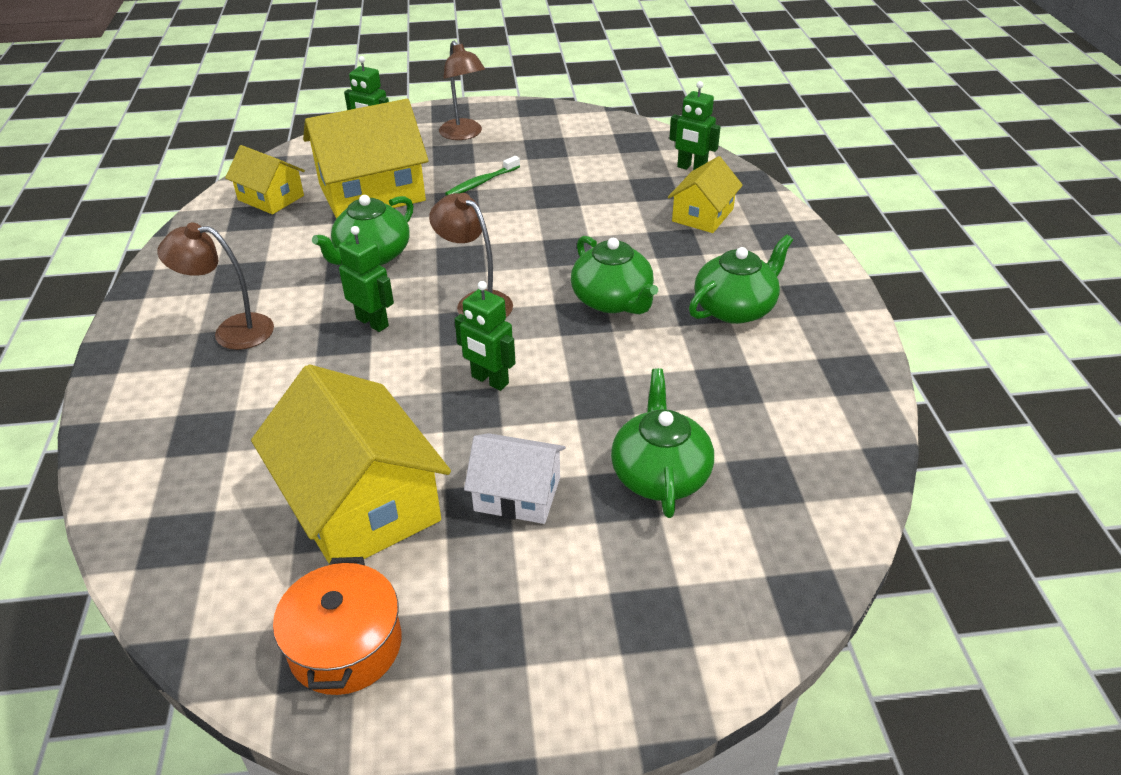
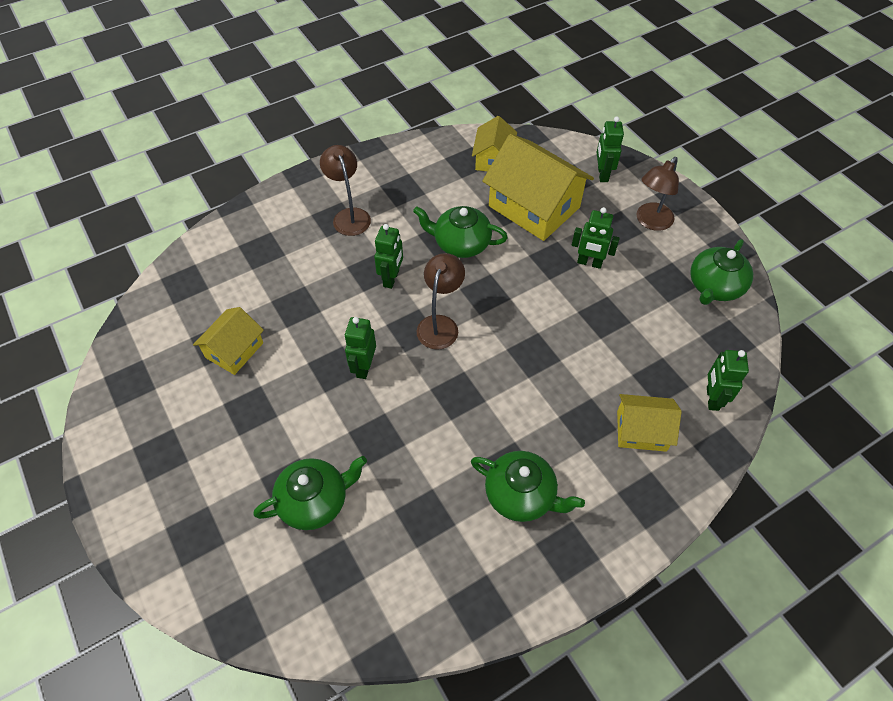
camera: 65 degrees right, 15 degrees up
(345, 645) = (137, 391): orange pot -> none
(360, 503) = (234, 350): yellow house -> yellow house, size x0.56
(481, 182) = (589, 263): green toothbrush -> green robot
(517, 494) = (268, 425): white house -> none
(612, 300) = (486, 407): green teapot -> green teapot (714, 287)

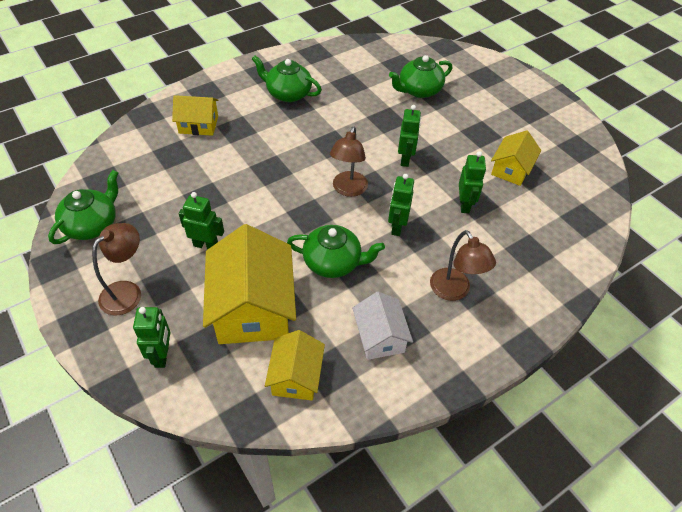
camera: 175 degrees right, 5 degrees down
(423, 183) = (380, 336): none -> white house
(534, 207) = (253, 307): yellow house -> yellow house turned 45 degrees clockwise
(712, 398) = (138, 143): green robot -> green robot (465, 205)

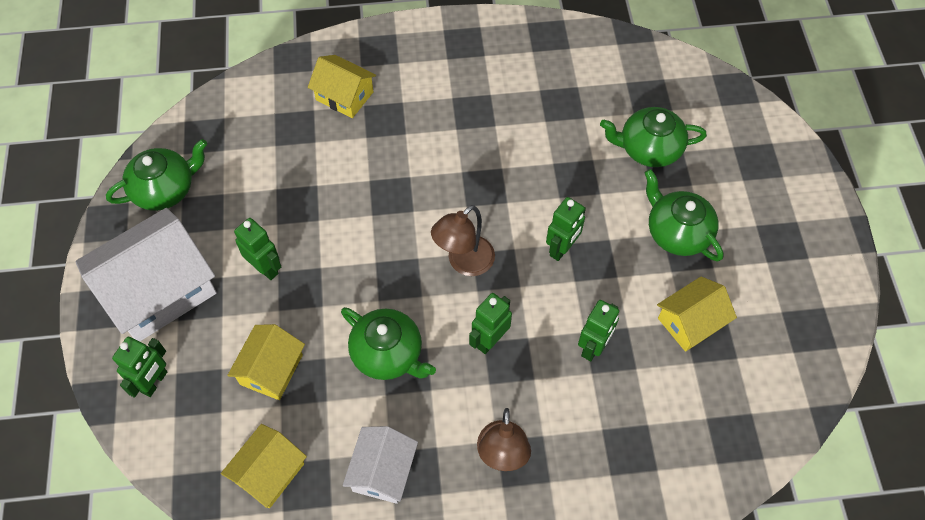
camera: 30 degrees right, 10 degrees up
(127, 291) = (159, 290): brown lamp -> white house
(253, 307) = (271, 369): yellow house -> yellow house, size x0.56
(288, 94) = (475, 89): green teapot -> green teapot (677, 232)

